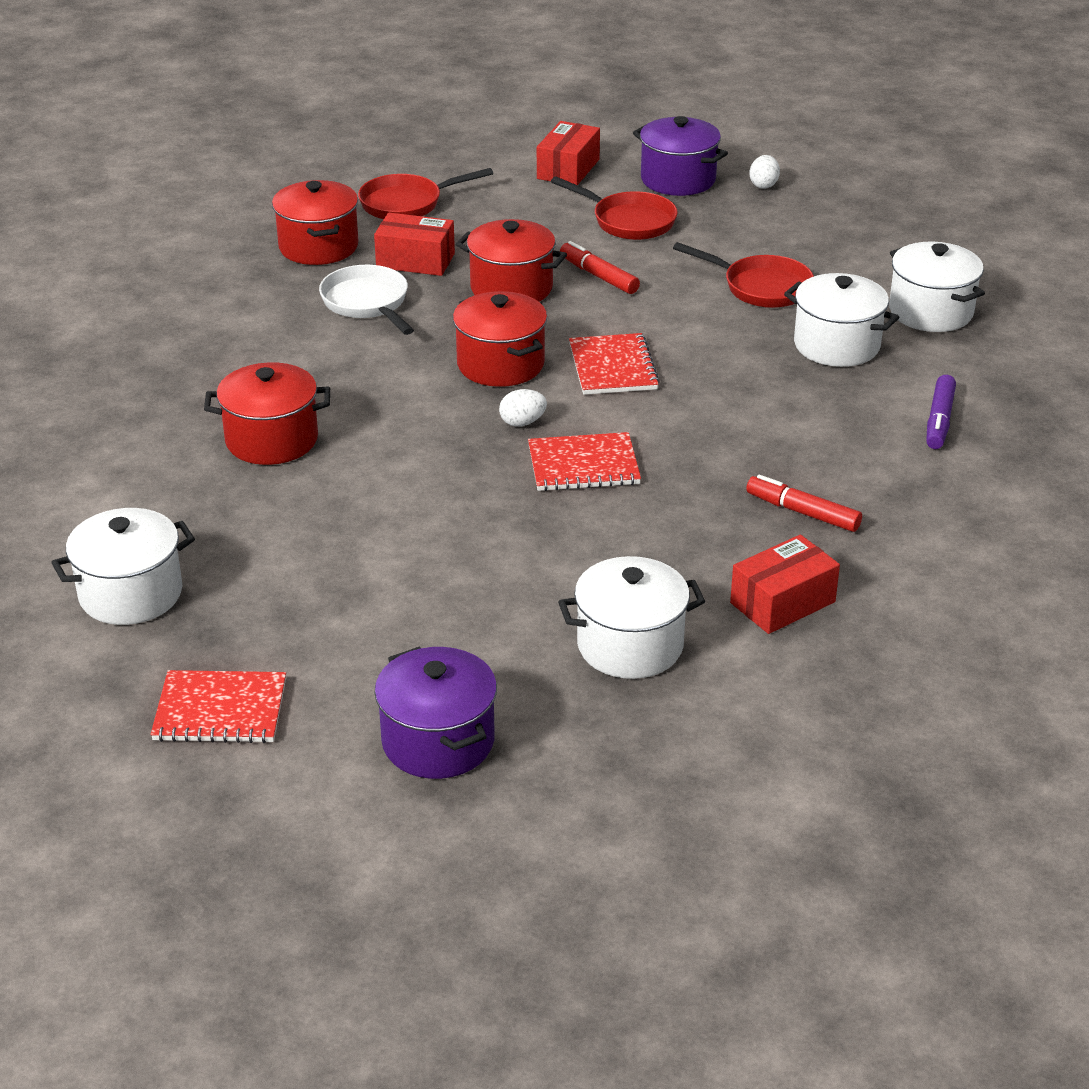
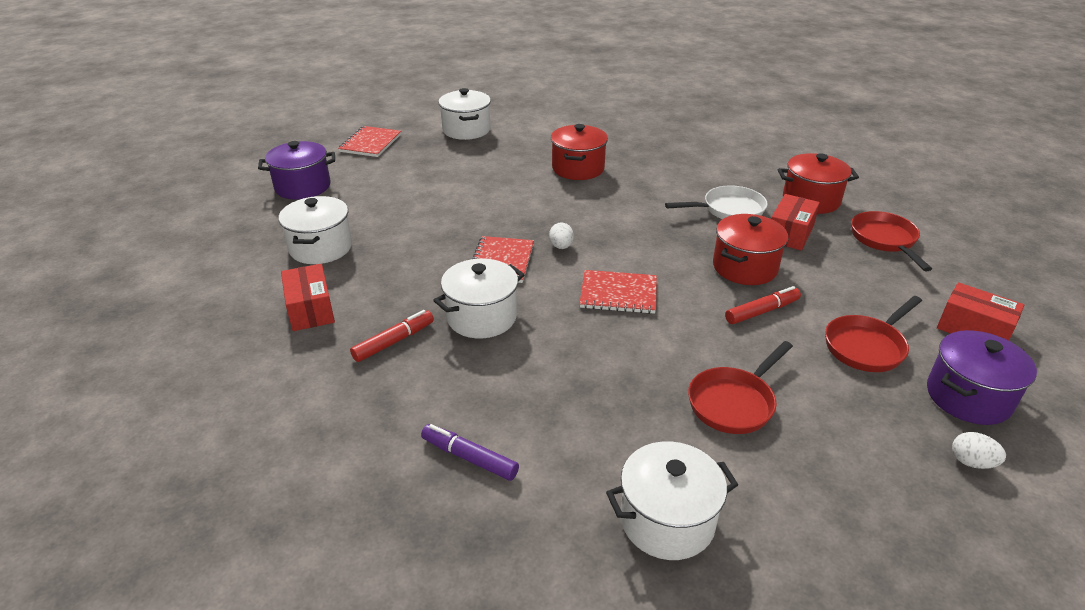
camera: 105 degrees right, 0 degrees up
(500, 364) = (636, 248): red pot -> none
(836, 345) = (617, 425): white pot -> white pot (481, 317)

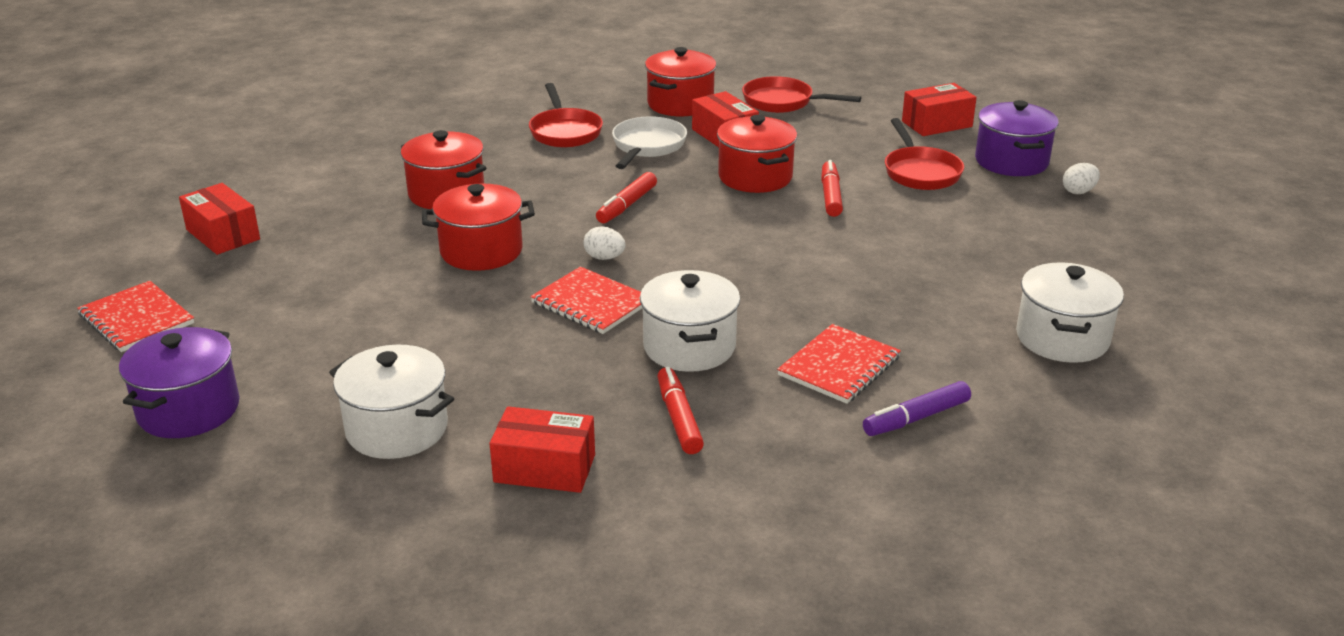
camera: 60 degrees left, 5 degrees down
(466, 130) = (223, 234): white pot -> red box
(524, 203) = (481, 251): none -> red pot
(618, 294) = (730, 254): red notebook -> red notebook (839, 366)
(637, 231) = (627, 205): none -> red marker
(734, 402) = (943, 256): red pan -> red pan (565, 131)

